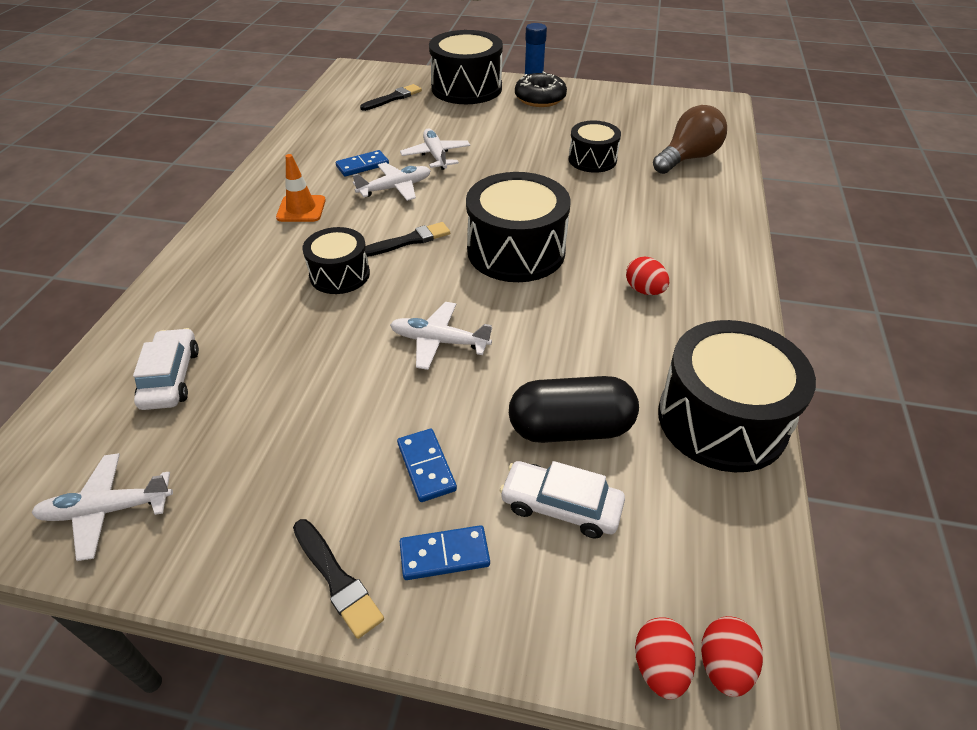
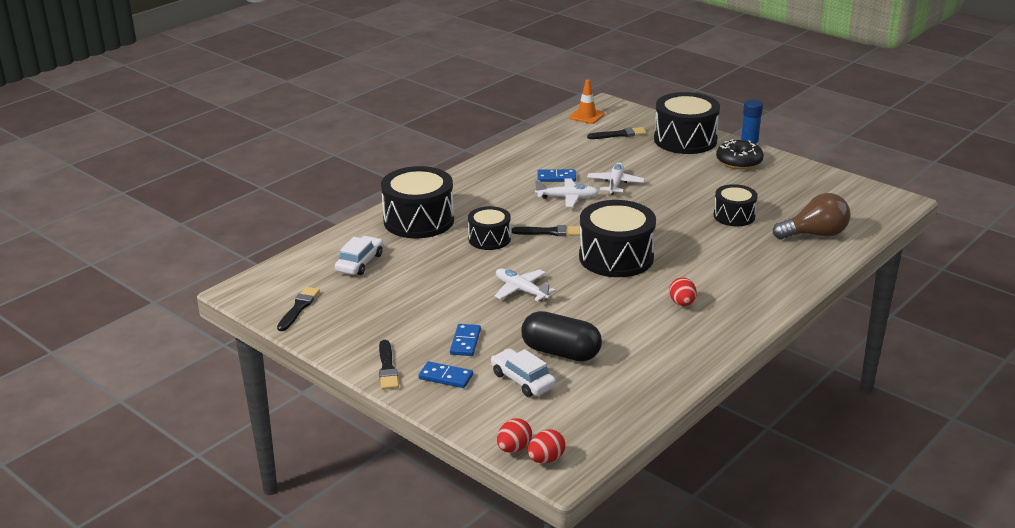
camera: 30 degrees right, 15 degrees down
(107, 510) = (298, 308): white plane -> black brush
(301, 209) = (493, 195): orange traffic cone -> orange traffic cone (586, 116)
(722, 419) = (657, 377): black drum -> black drum (418, 220)

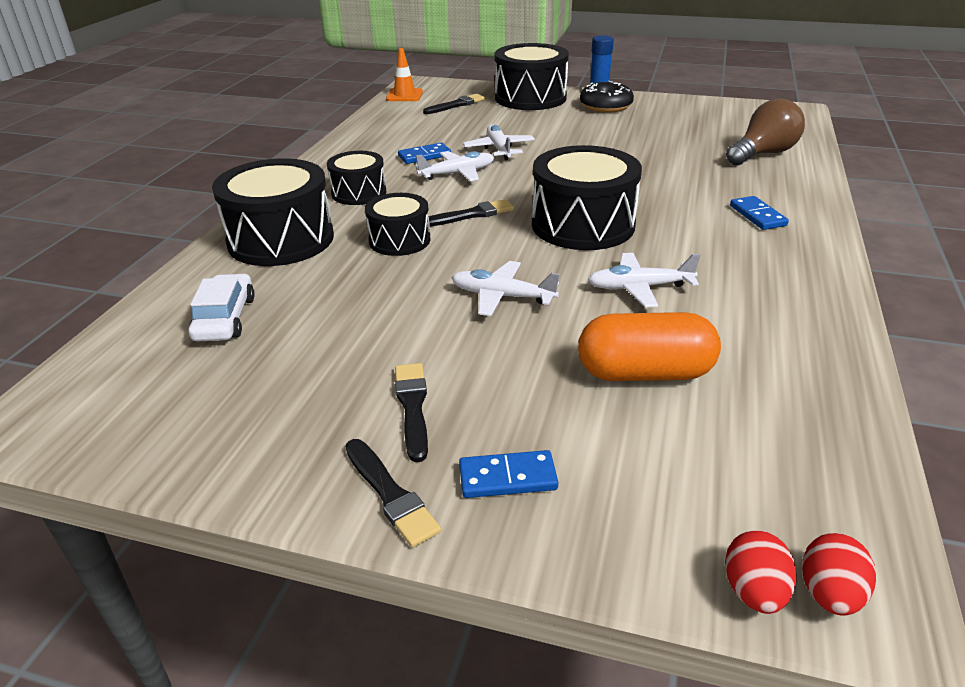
camera: 25 degrees left, 5 degrees up
(298, 308) = (153, 425): black brush -> black brush (412, 407)
(465, 342) = (488, 400): blue domino -> blue domino (757, 215)
(523, 380) = (635, 440): white car -> none
(560, 352) = (644, 373): black capsule -> orange capsule
(609, 307) = (639, 287): none -> white plane
(682, 303) = (721, 259): red egg -> none
(734, 216) = (661, 154): black drum -> black drum (359, 193)

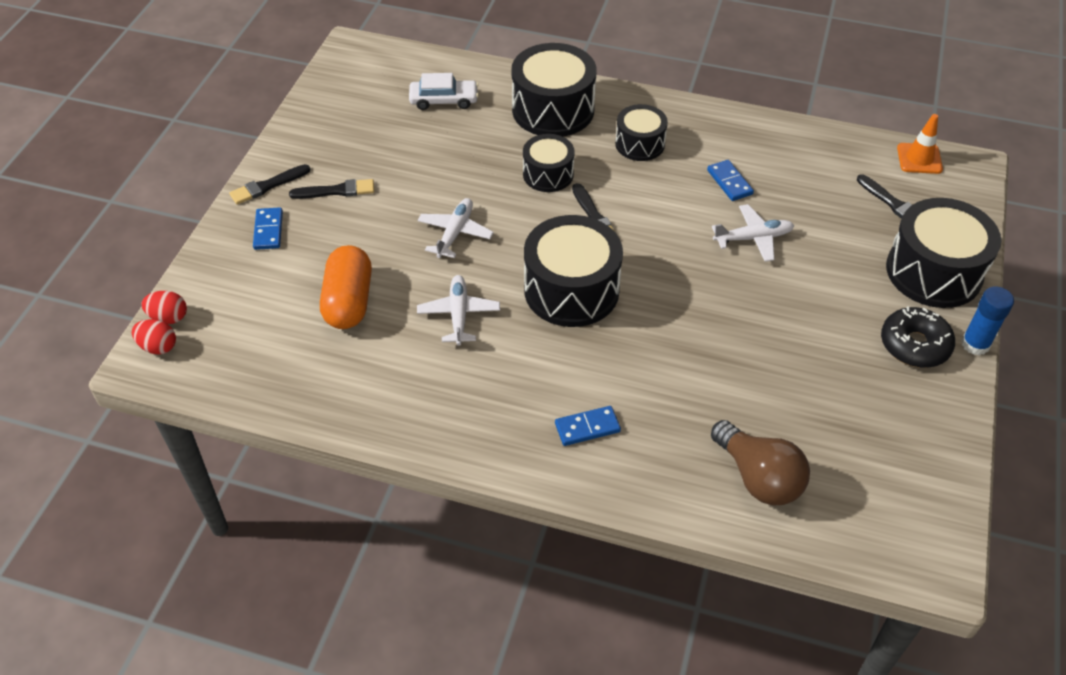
camera: 90 degrees right, 15 degrees up
(457, 173) = (685, 207): white plane -> none

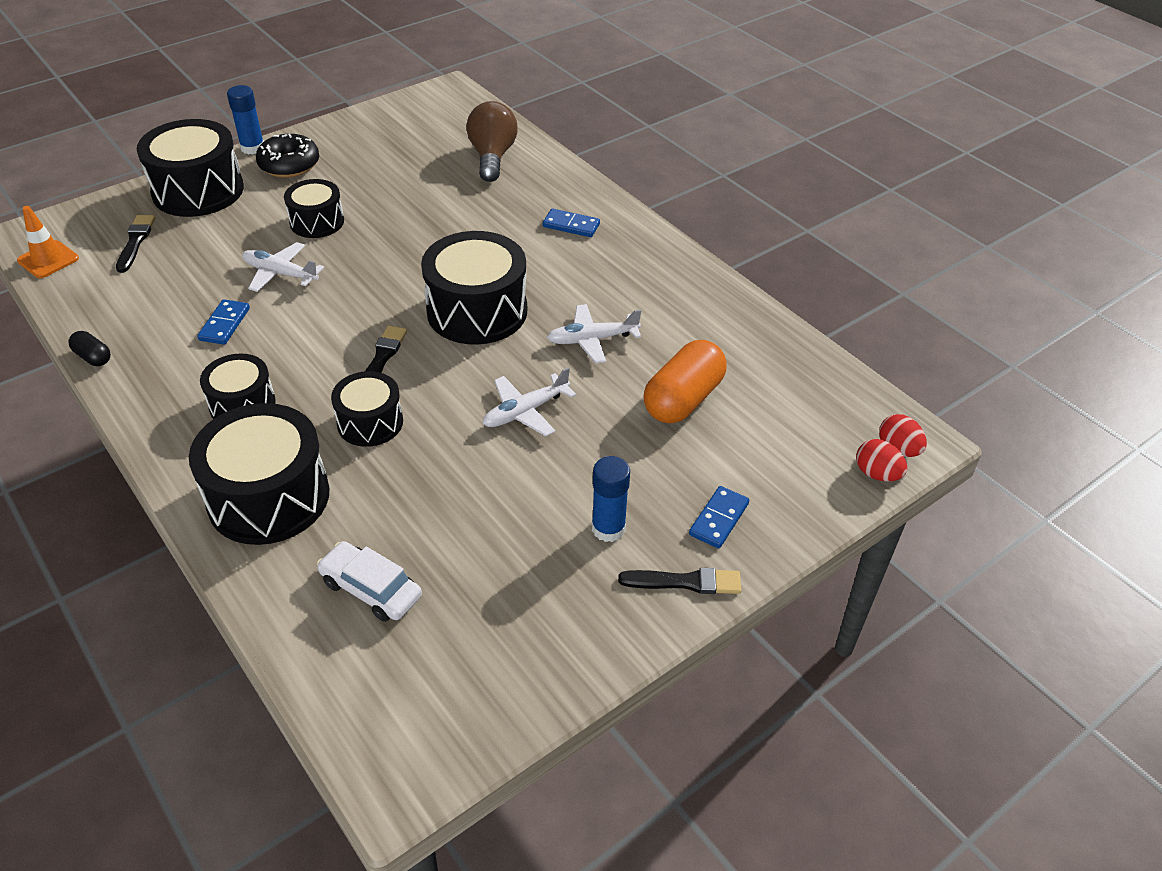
camera: 145 degrees left, 5 degrees down
(336, 191) = (608, 528): black brush -> blue glue stick
(459, 314) = (592, 339): white plane -> white plane turned 45 degrees clockwise
(771, 121) = (93, 357): none -> black capsule
(798, 299) = (317, 222): none -> black drum

